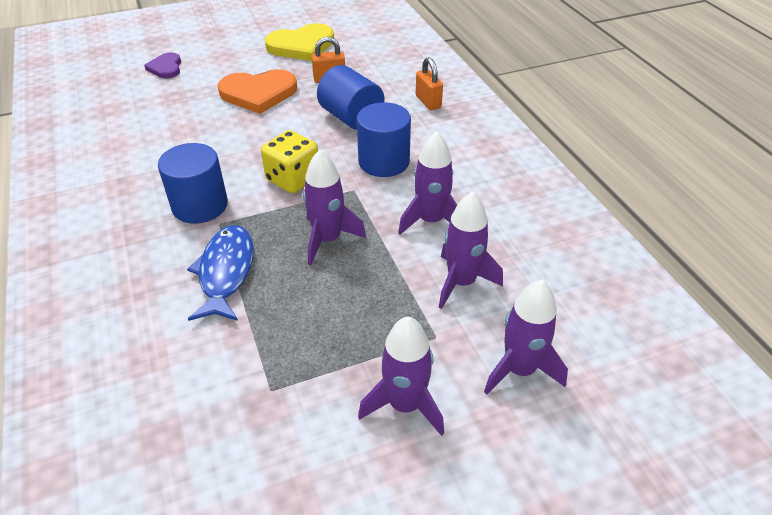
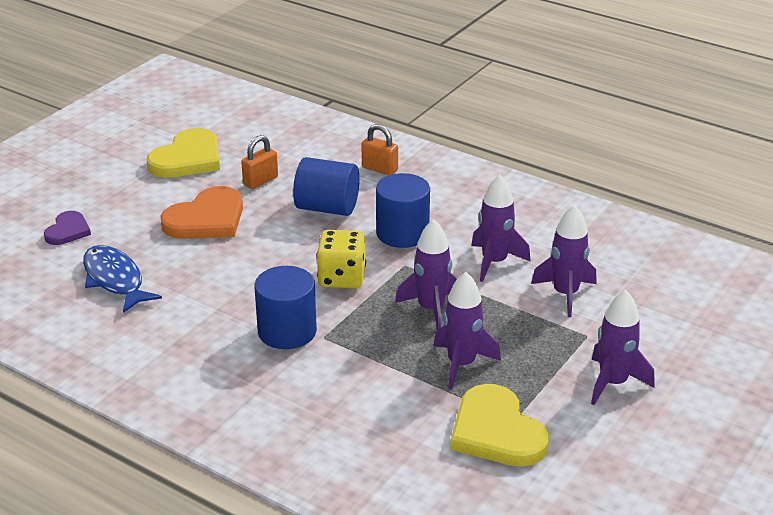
camera: 35 degrees left, 10 degrees down
(166, 68) = (68, 231): purple heart -> purple heart turned 120 degrees counterclockwise
(226, 272) = (379, 367): blue fish -> blue fish (115, 280)
(240, 394) = (496, 431): none -> yellow heart
(519, 369) = (661, 329): purple rocket -> purple rocket (461, 364)

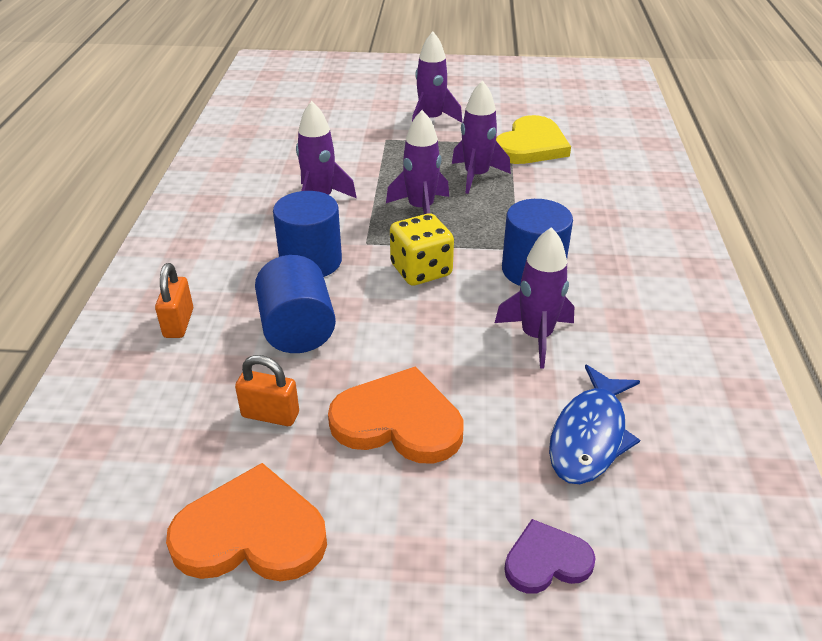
camera: 120 degrees left, 5 degrees up
(188, 158) = (251, 533): yellow heart -> orange heart
(565, 294) = (339, 158): purple rocket -> purple rocket (536, 336)

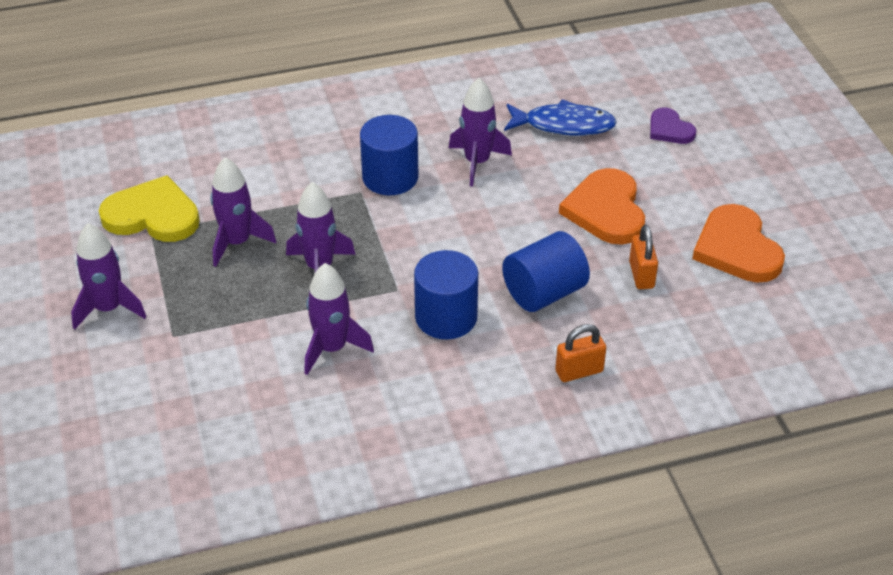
camera: 110 degrees left, 5 degrees up
(421, 270) = (423, 242): yellow dice -> none

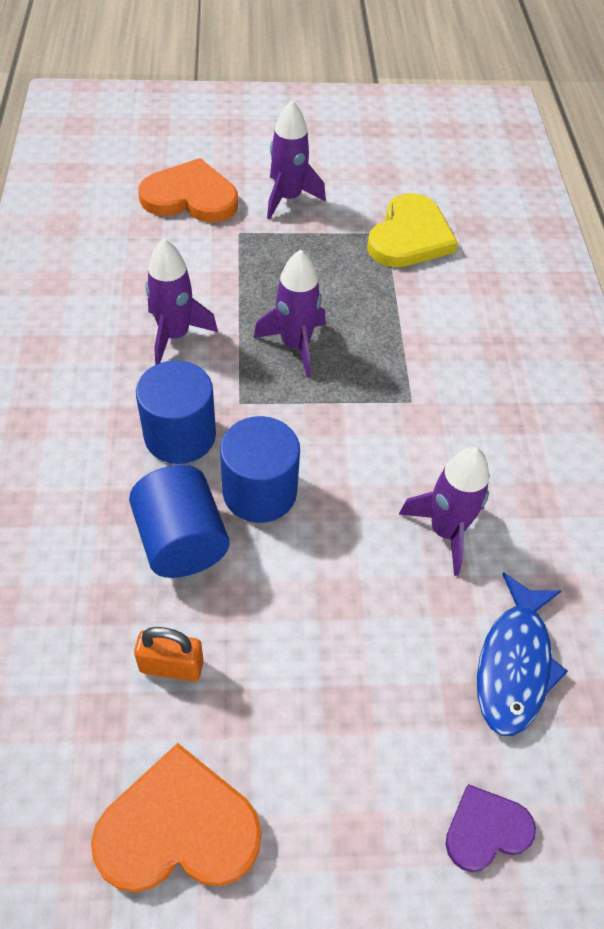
camera: 100 degrees right, 10 degrees up
(237, 242) = (352, 289): purple rocket -> none
(390, 177) = (432, 433): blue cylinder -> blue cylinder (259, 492)
(579, 371) = (42, 541): orange padlock -> none
(606, 210) = (312, 662): orange heart -> orange heart (190, 197)

